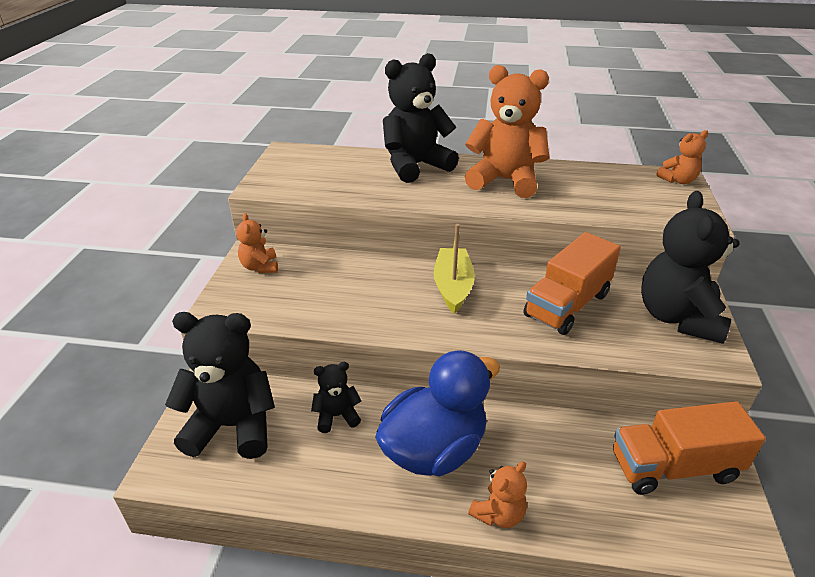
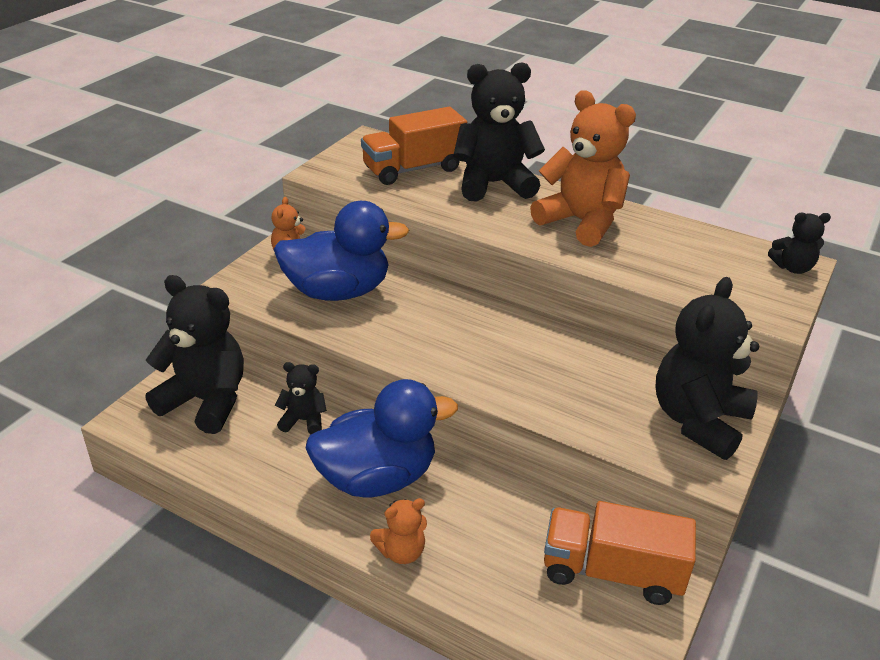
camera: 20 degrees right, 0 degrees up
(321, 288) = (338, 291): none -> blue duck
(453, 287) = (472, 324): yellow boat -> none
(567, 305) = (582, 374): orange truck -> orange truck (413, 169)
(678, 180) = (792, 268): orange teddy bear -> black teddy bear

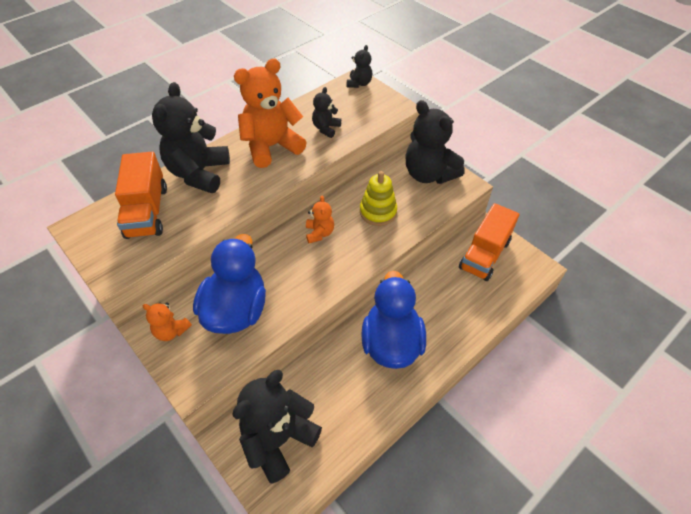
camera: 70 degrees left, 15 degrees up
(303, 420) = (324, 374): black teddy bear -> black teddy bear (326, 128)
(401, 551) = (452, 344): orange teddy bear -> orange teddy bear (319, 233)
(571, 377) = (378, 212): none -> yellow stacking toy

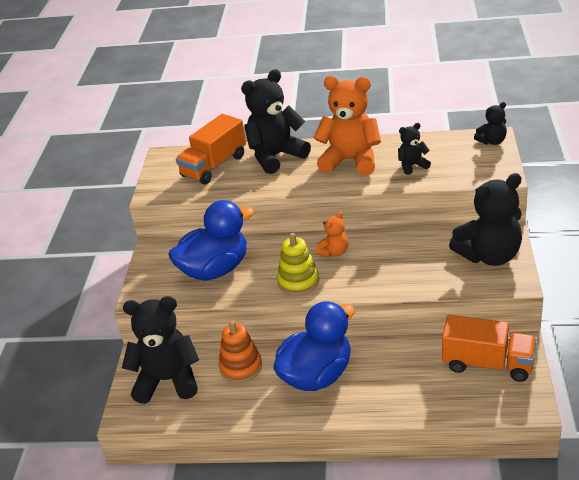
camera: 50 degrees right, 15 degrees down
(171, 331) = (163, 259): orange teddy bear -> none
(327, 379) = (241, 367): none -> orange stacking toy
(378, 212) = (401, 261): yellow stacking toy -> yellow stacking toy (298, 281)
(429, 174) = (489, 256): black teddy bear -> black teddy bear turned 120 degrees counterclockwise
(484, 254) = (487, 364): orange truck -> orange truck turned 150 degrees counterclockwise

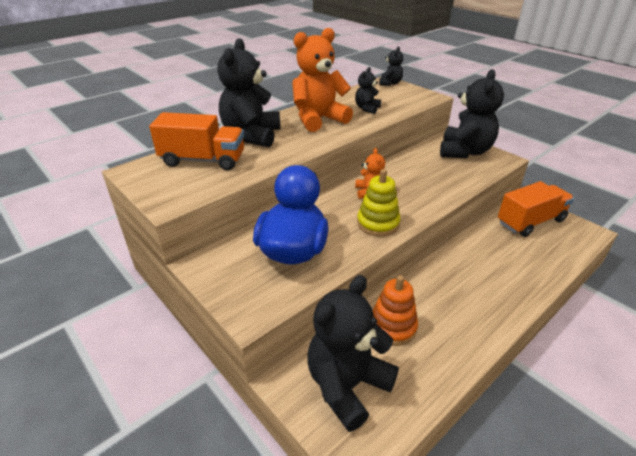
camera: 50 degrees left, 0 degrees up
(214, 166) = (203, 160): orange truck -> orange truck turned 75 degrees counterclockwise
(317, 375) = (455, 294): blue duck -> none

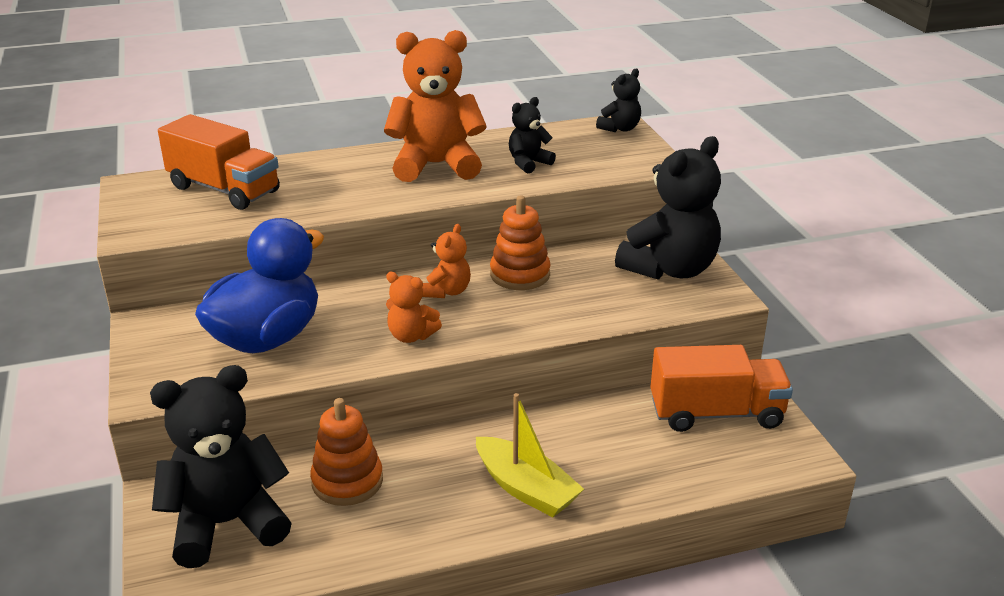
camera: 25 degrees right, 5 degrees down
(251, 136) = (318, 169): black teddy bear -> none
(378, 223) = (411, 336): yellow stacking toy -> orange teddy bear
(396, 173) = (520, 274): none -> orange stacking toy
(490, 294) = (525, 488): none -> yellow boat

